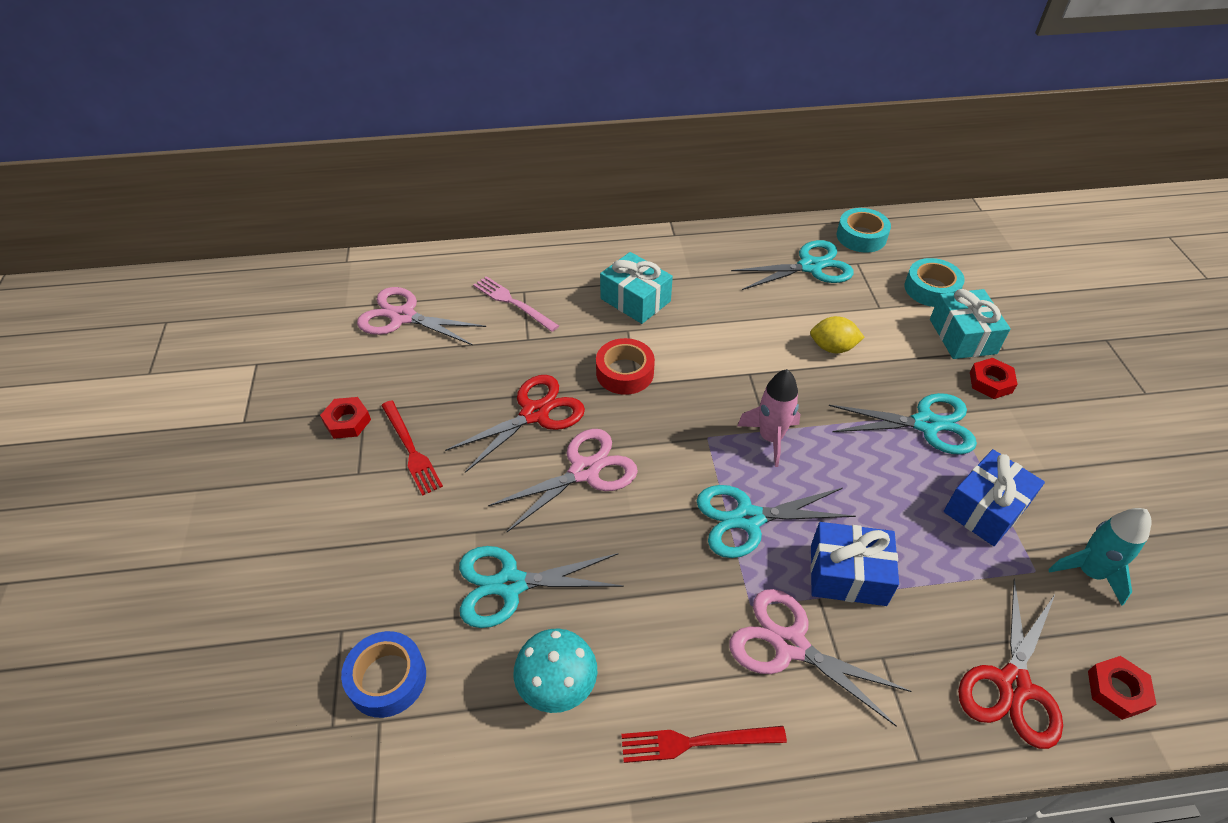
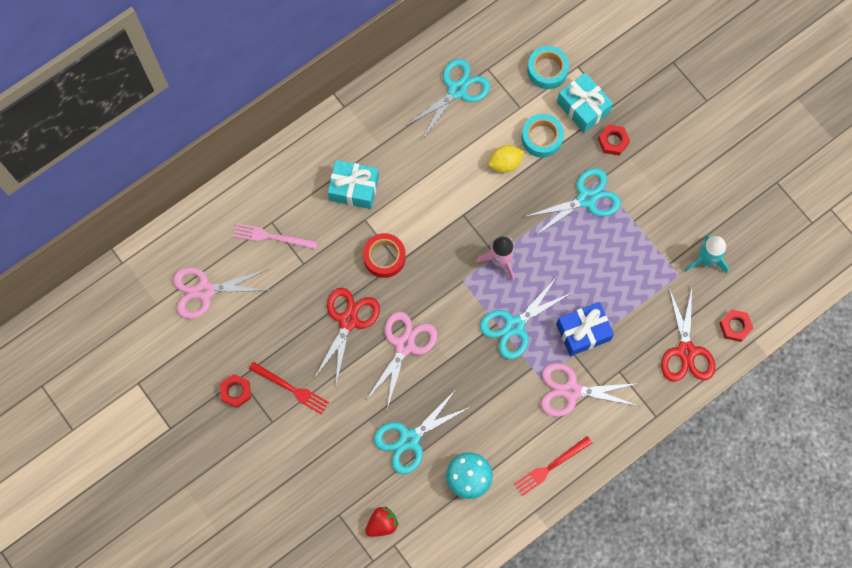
camera: 30 degrees left, 25 degrees up
(387, 679) = (382, 524): blue tape -> red strawberry
(861, 236) = (479, 37): turquoise tape -> turquoise tape (542, 138)
(985, 508) = (640, 246): blue gift -> none

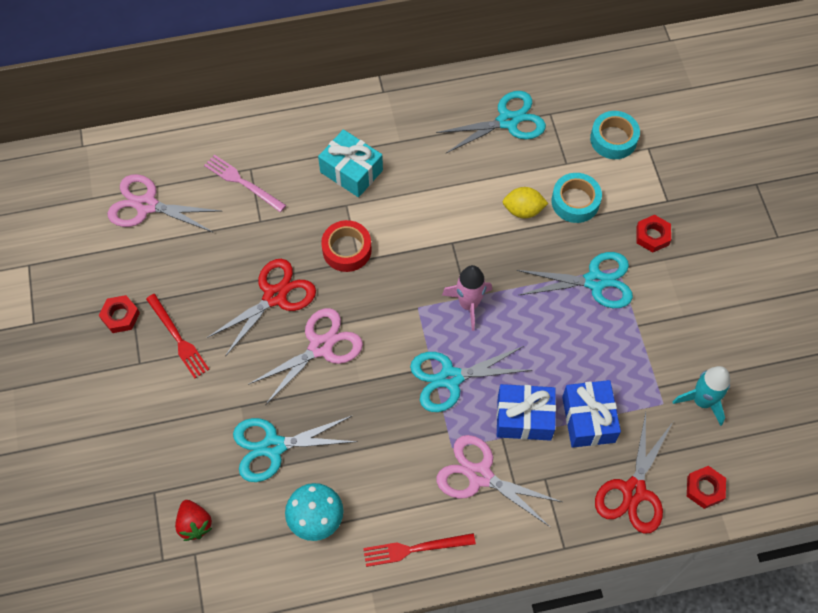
camera: 25 degrees right, 10 degrees down
(382, 524) = (194, 524): red strawberry -> red strawberry turned 75 degrees clockwise
(583, 107) = (635, 190): turquoise gift -> none
(630, 312) = (588, 419): none -> blue gift

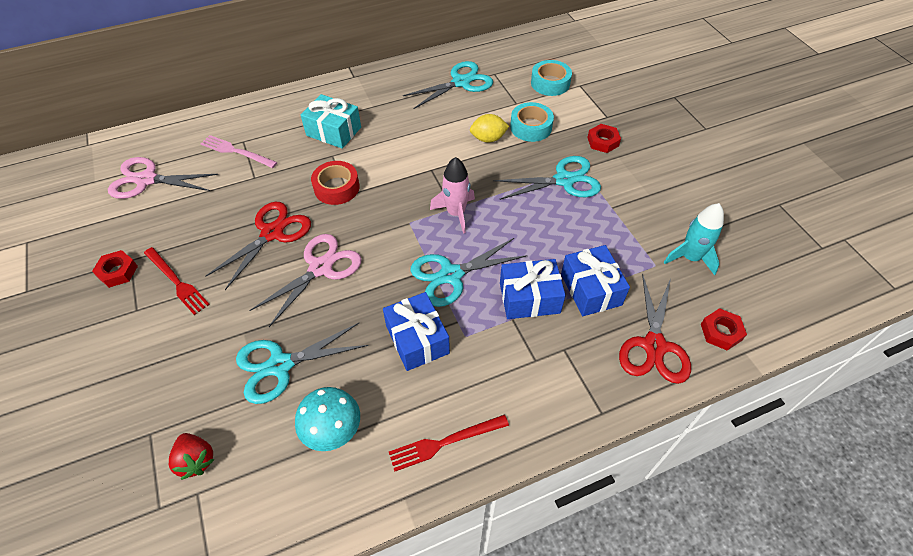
camera: 10 degrees left, 10 degrees down
(405, 443) = (417, 339): none -> blue gift
(480, 475) = (498, 357): pink scissors -> none

